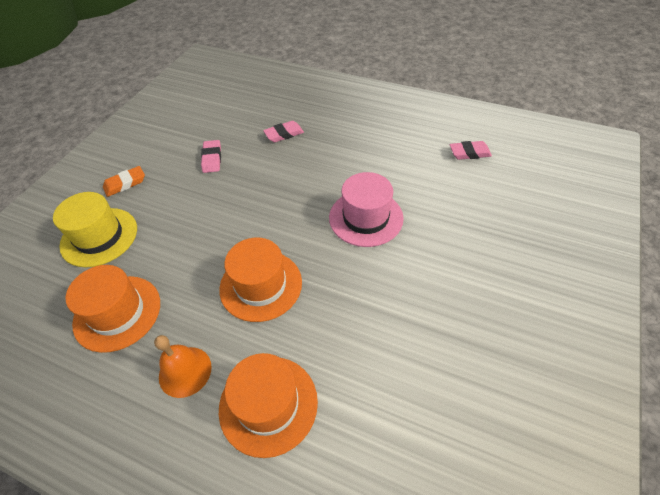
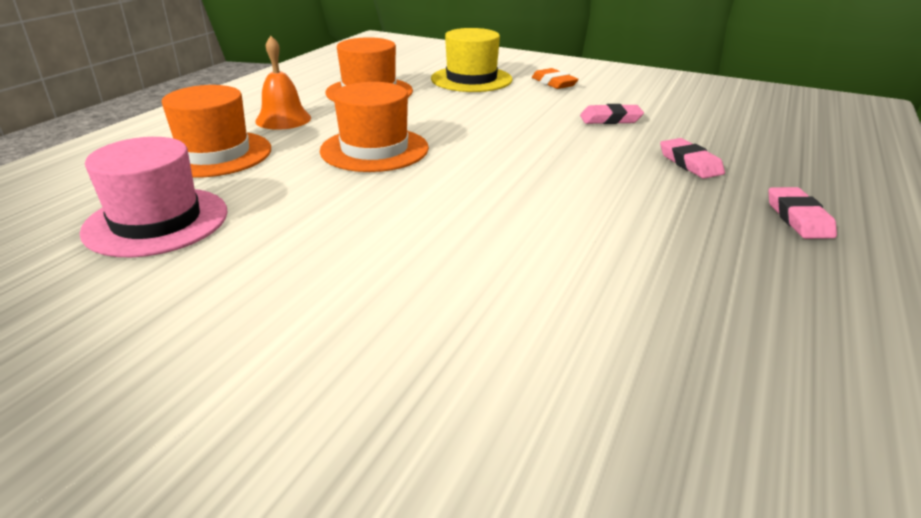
camera: 90 degrees right, 20 degrees down
(366, 218) = (484, 224): pink hat -> pink hat (156, 221)
(469, 153) = (720, 389): pink eraser -> pink eraser (798, 218)

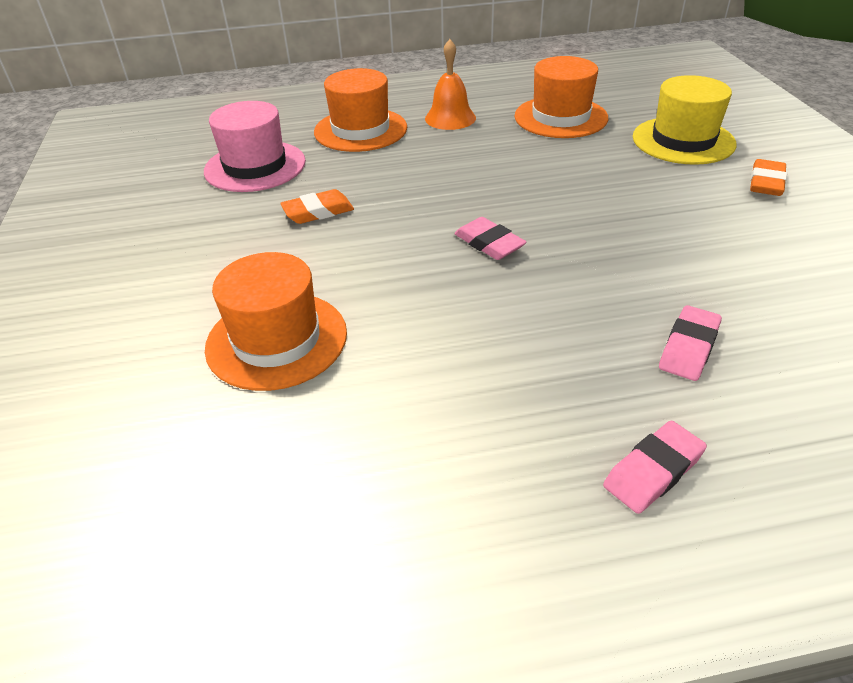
camera: 55 degrees right, 10 degrees up
(313, 219) = (318, 212): none -> orange eraser
(374, 149) = (454, 176): orange hat -> orange hat (277, 340)
(610, 119) = (725, 255): pink eraser -> pink eraser (489, 243)

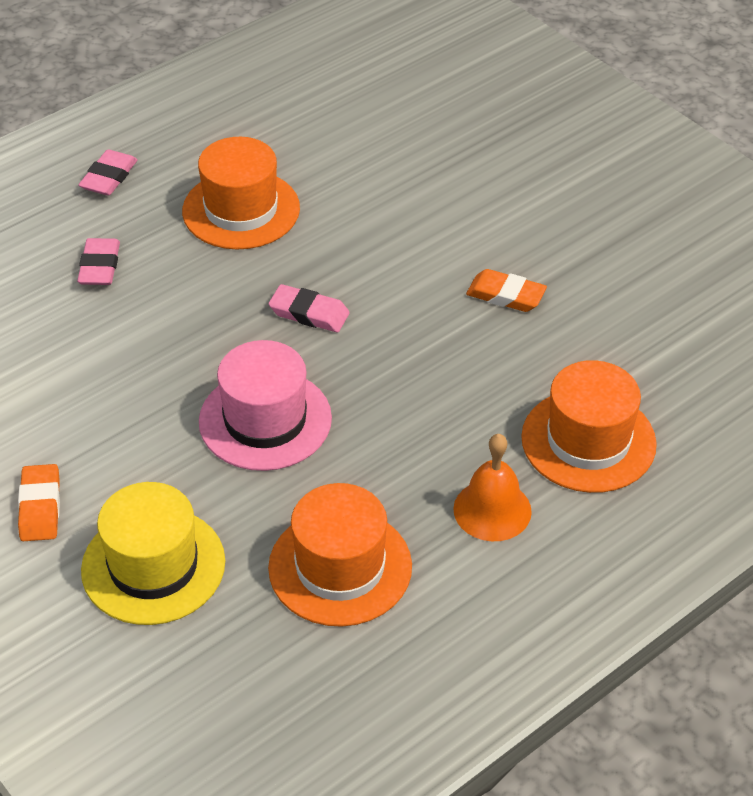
camera: 150 degrees right, 5 degrees up
(255, 166) = (643, 333): pink hat -> pink hat (265, 420)
(277, 340) = (414, 172): orange hat -> orange hat (241, 210)
(318, 212) = (506, 295): orange eraser -> orange eraser turned 75 degrees clockwise

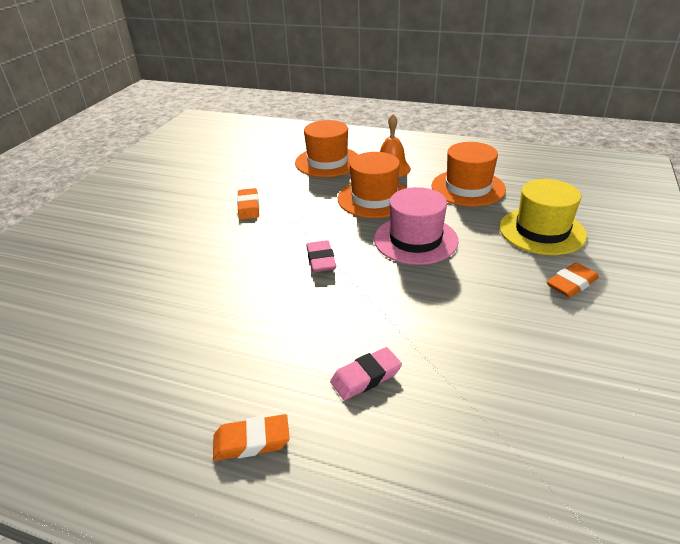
camera: 120 degrees left, 10 degrees down
(109, 177) = (251, 441): pink eraser -> orange eraser
(241, 210) = (242, 334): orange hat -> orange hat (374, 198)

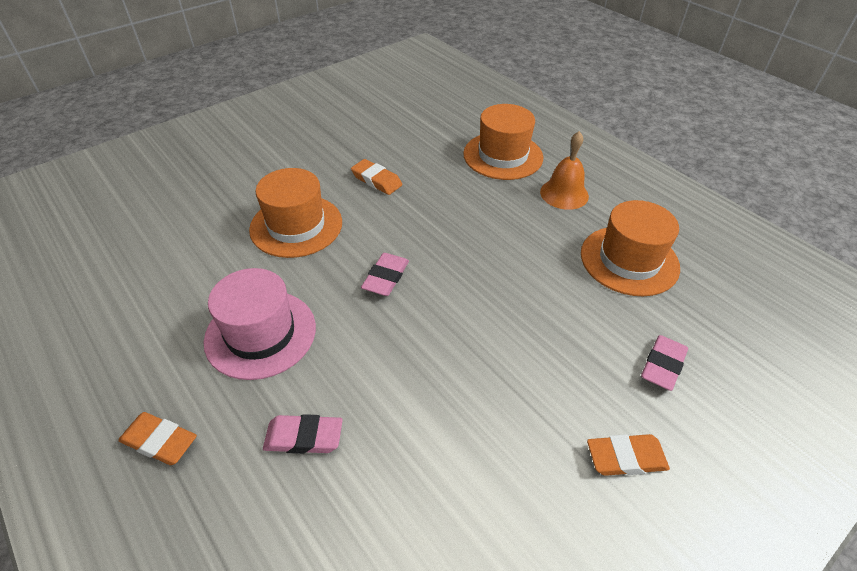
camera: 30 degrees right, 10 degrees up
(248, 207) = (376, 180): orange eraser -> orange eraser turned 75 degrees counterclockwise
(374, 198) = (508, 226): orange hat -> orange hat (296, 226)
(415, 240) = (502, 301): pink hat -> pink hat (260, 334)
(542, 231) = (662, 365): yellow hat -> pink eraser

